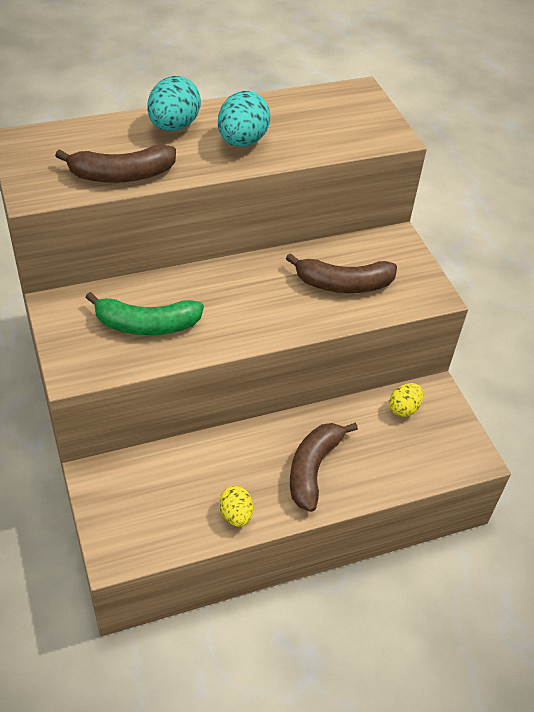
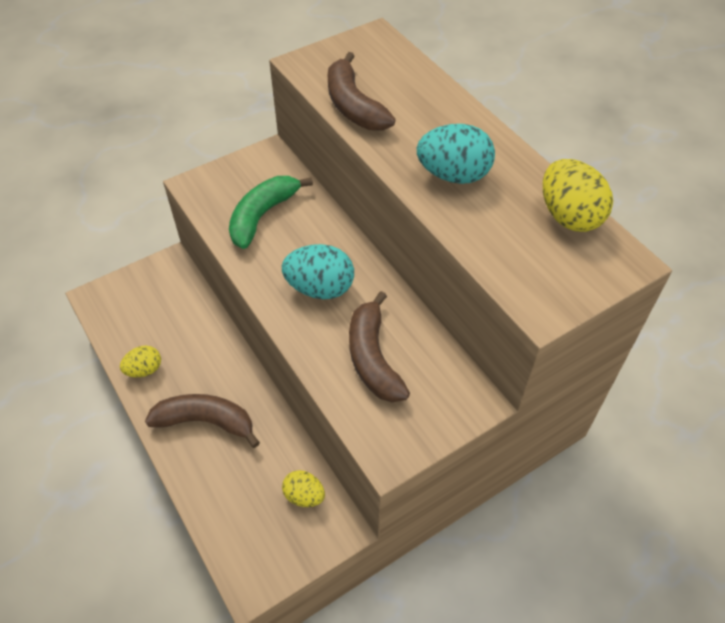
camera: 80 degrees right, 5 degrees up
(146, 325) = (262, 216): green banana -> green banana turned 45 degrees clockwise
(173, 126) = (451, 121): turquoise egg -> turquoise egg (320, 288)
(309, 100) = (569, 216): none -> yellow egg

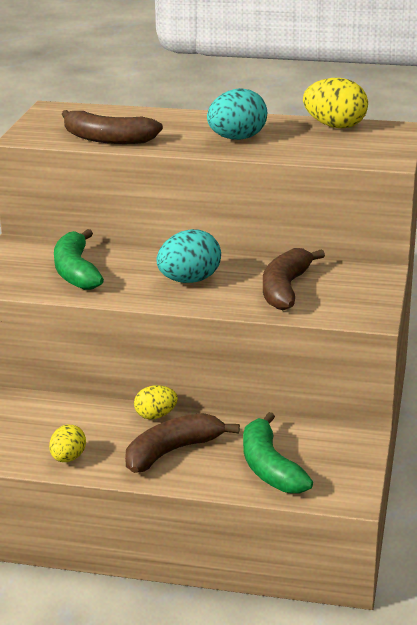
camera: 45 degrees left, 25 degrees down
(241, 498) = (269, 467): none -> green banana
(304, 496) = (310, 438): yellow egg -> yellow egg (155, 416)
(373, 358) = (285, 289): brown banana -> brown banana turned 75 degrees clockwise

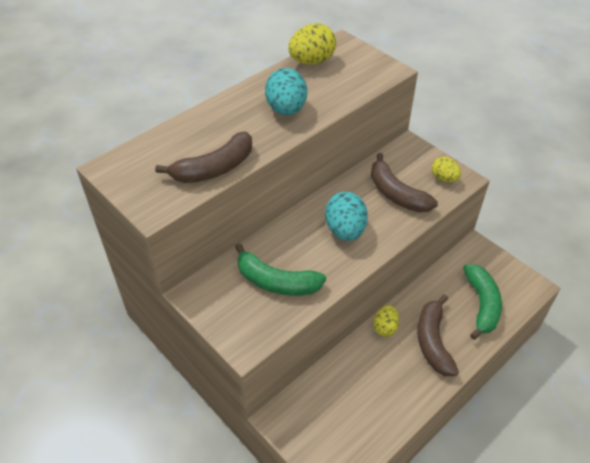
camera: 55 degrees left, 20 degrees up
(68, 458) = (402, 402): yellow egg -> yellow egg (444, 178)
(269, 467) = (481, 304): green banana -> green banana turned 105 degrees counterclockwise

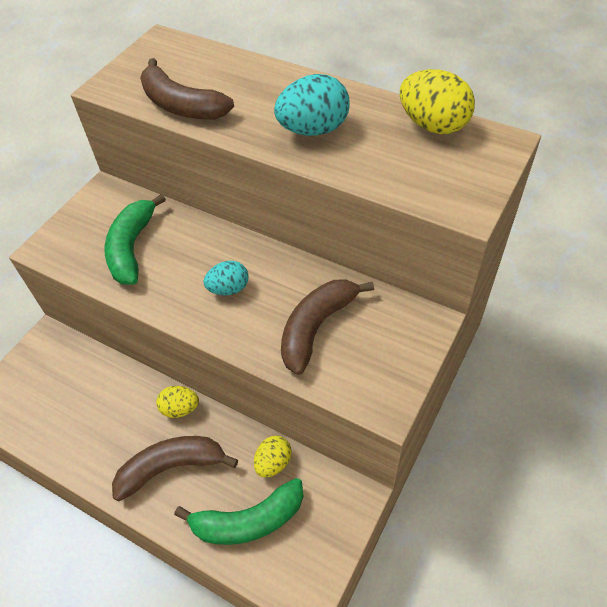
camera: 75 degrees right, 5 degrees up
(345, 230) = (229, 289): turquoise egg -> turquoise egg, size x0.61
(444, 178) = (374, 379): yellow egg -> yellow egg (273, 463)

